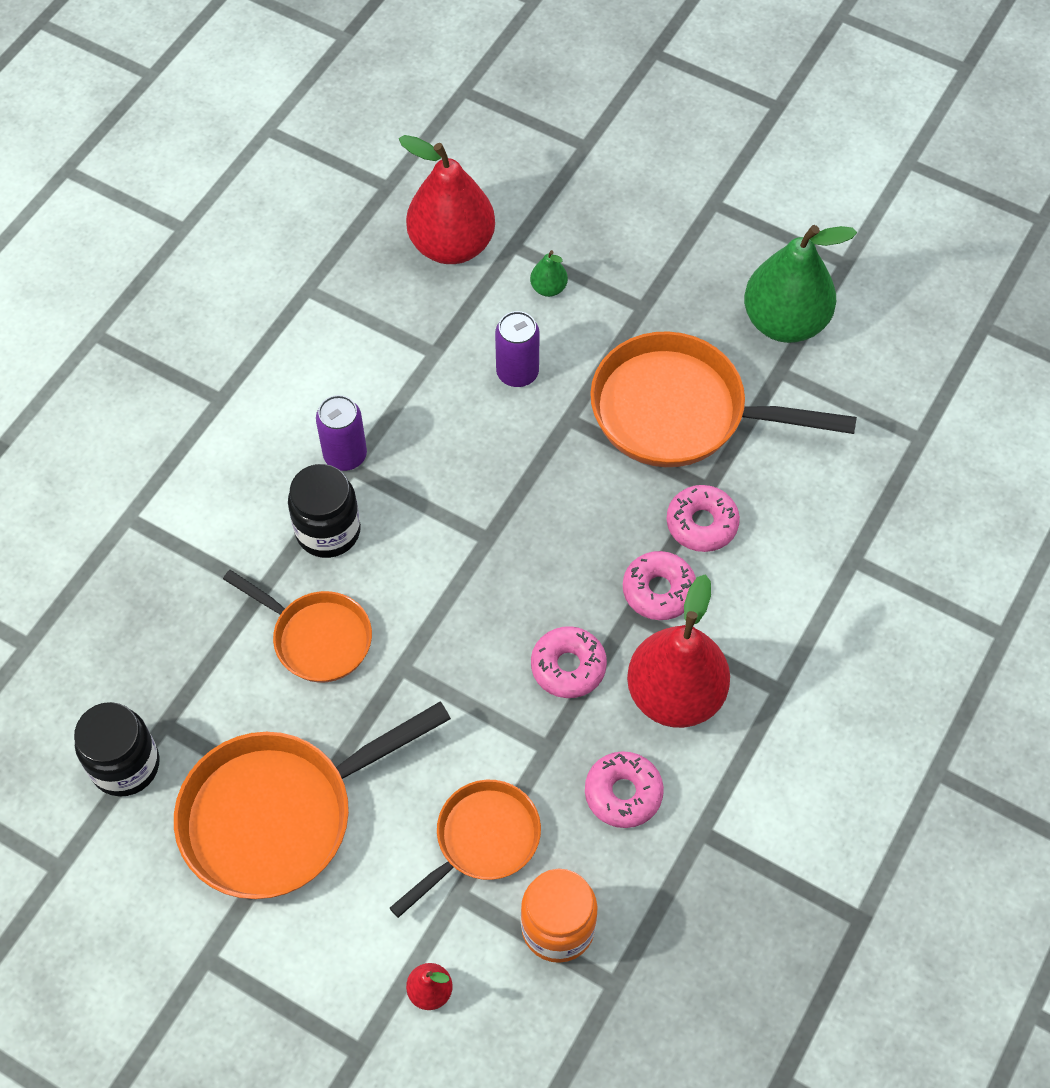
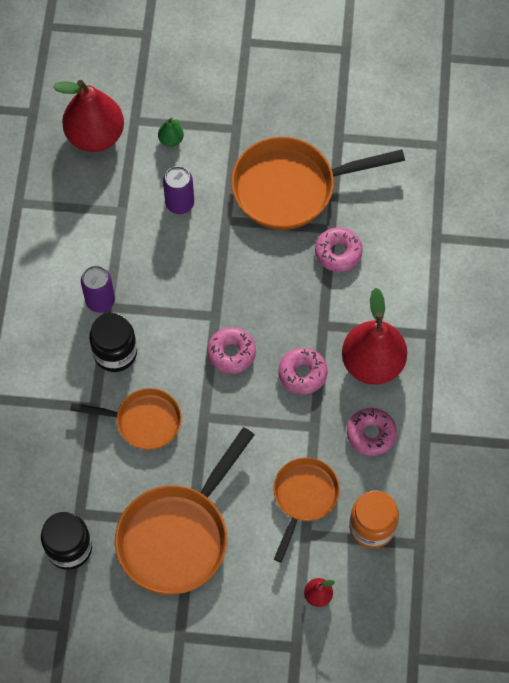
camera: 25 degrees left, 5 degrees up
(658, 590) = (332, 304): pink donut -> pink donut (231, 353)
(784, 322) = (326, 103): green pear -> none

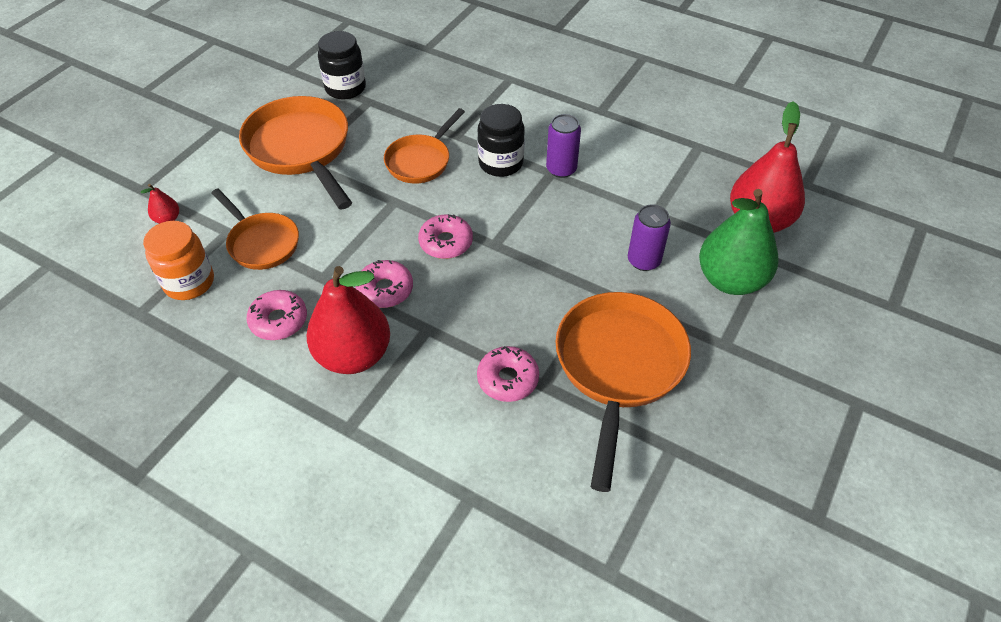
camera: 115 degrees right, 15 degrees down
(171, 140) = (730, 280): green pear -> green pear, size x2.37

